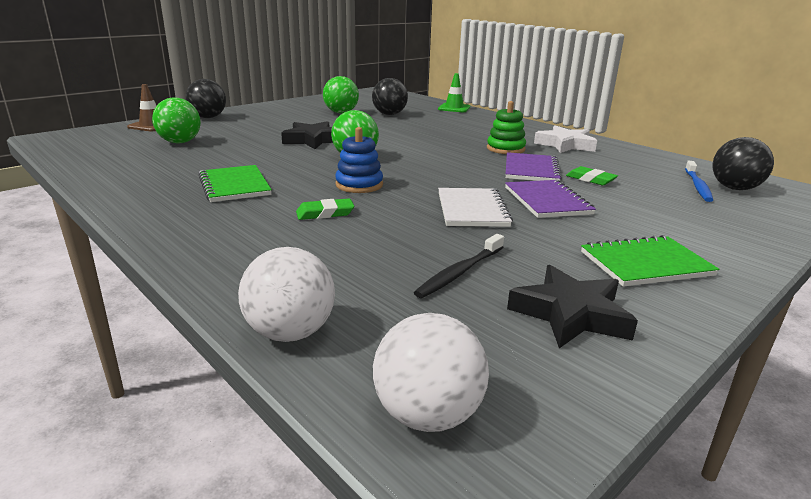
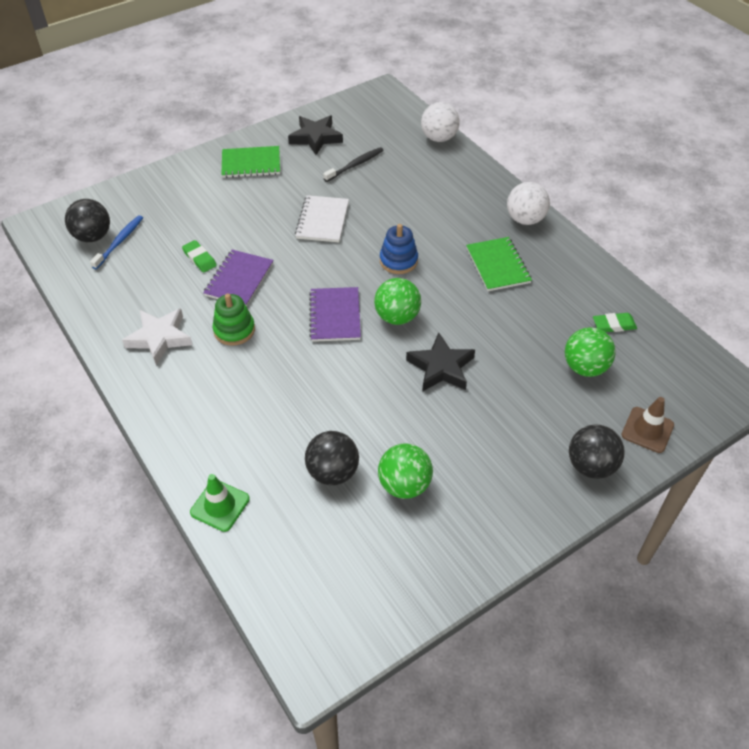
camera: 170 degrees left, 25 degrees up
(325, 213) = (425, 223): green eraser -> green eraser (614, 325)
(427, 415) = (391, 106): white ball -> white ball (525, 219)
(547, 201) = (261, 228): purple notebook -> purple notebook (335, 316)

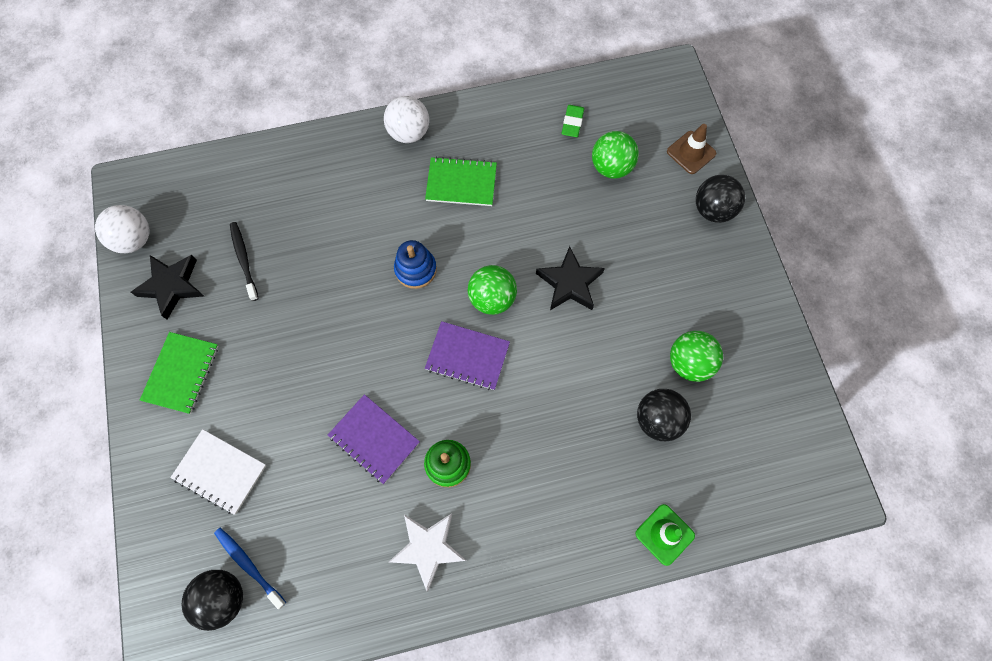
camera: 70 degrees left, 20 degrees up
(199, 258) = (321, 475): green eraser -> none
(322, 220) = (320, 324): white notebook -> white notebook (220, 472)
(439, 138) = (243, 159): white ball -> white ball (134, 239)

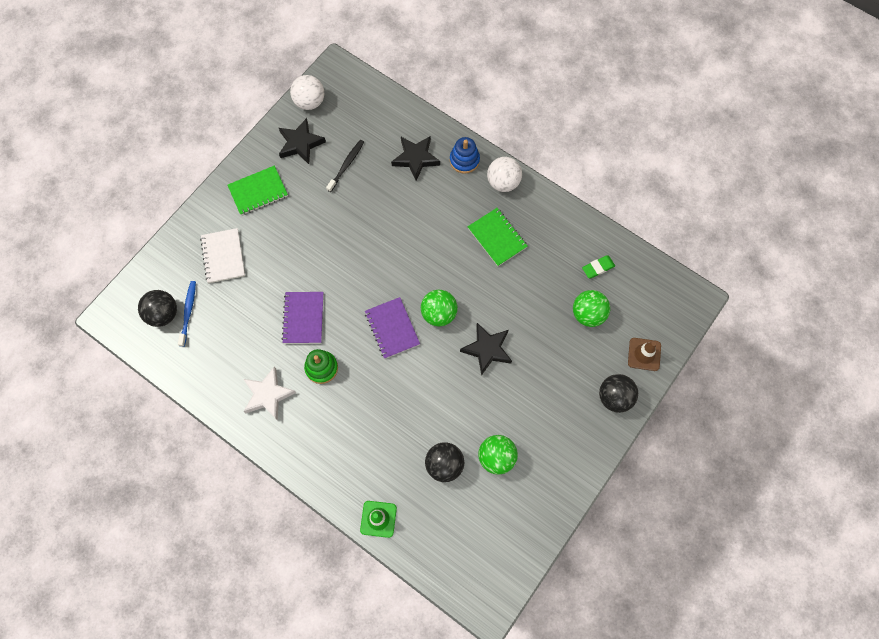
camera: 50 degrees right, 0 degrees up
(305, 189) = (416, 158): none -> black star
(415, 269) = (420, 258): blue stacking toy -> blue stacking toy (464, 160)

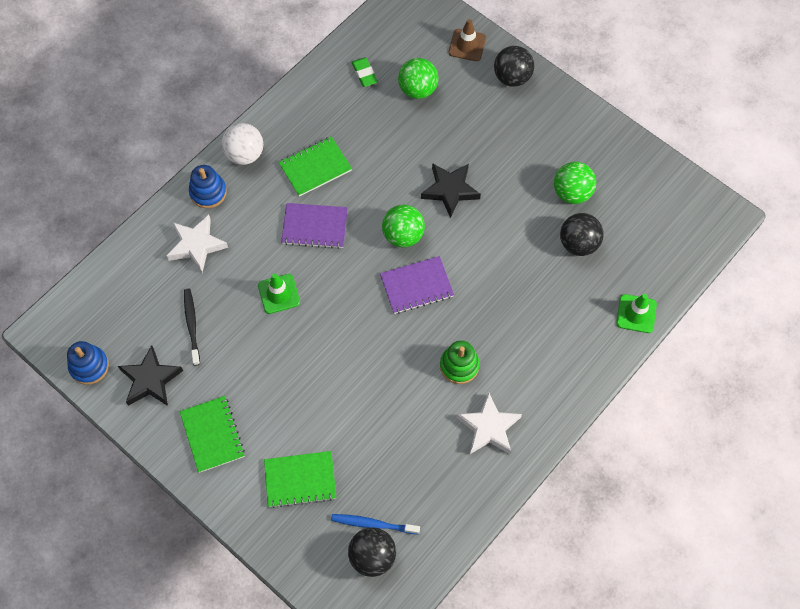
camera: 85 degrees left, 5 degrees down
(223, 256) = (300, 480): white notebook -> green notebook
(303, 318) = (394, 384): purple notebook -> purple notebook (314, 227)
(309, 102) = (89, 366): white ball -> blue stacking toy
(346, 165) = (192, 325): black toothbrush -> black toothbrush turned 45 degrees clockwise
(377, 223) = (279, 294): none -> green traffic cone
(416, 158) = (196, 245): black star -> white star

